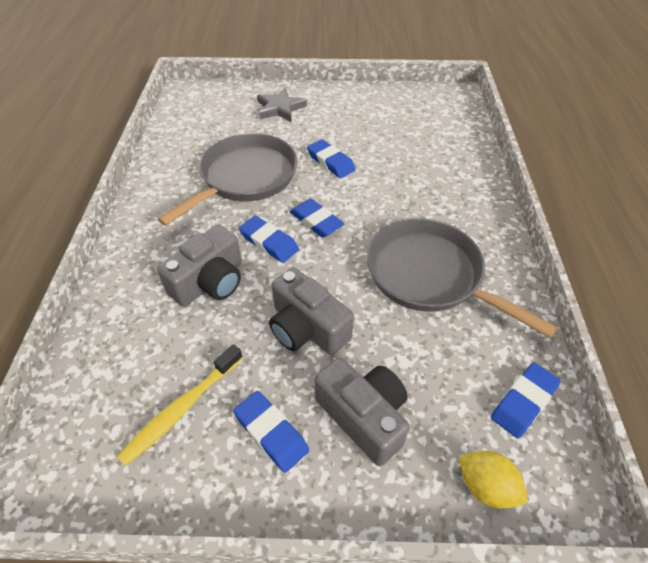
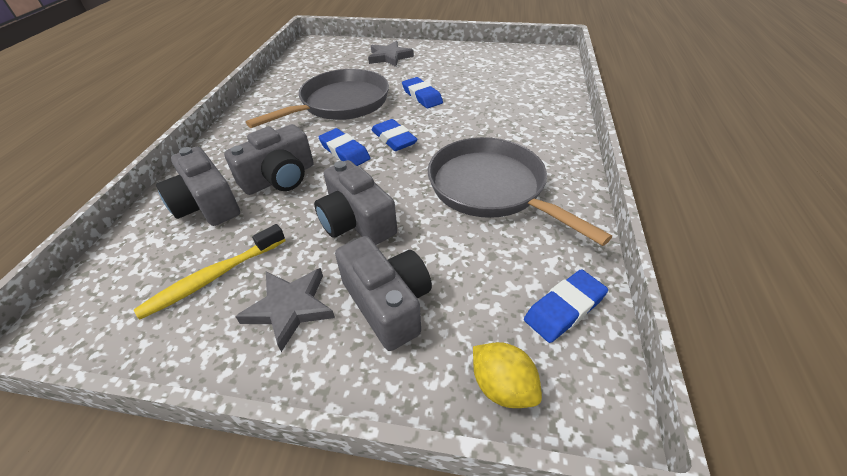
camera: 10 degrees right, 5 degrees down
(142, 323) = (207, 204): none -> grey camera
(271, 433) = (290, 308): blue eraser -> grey star

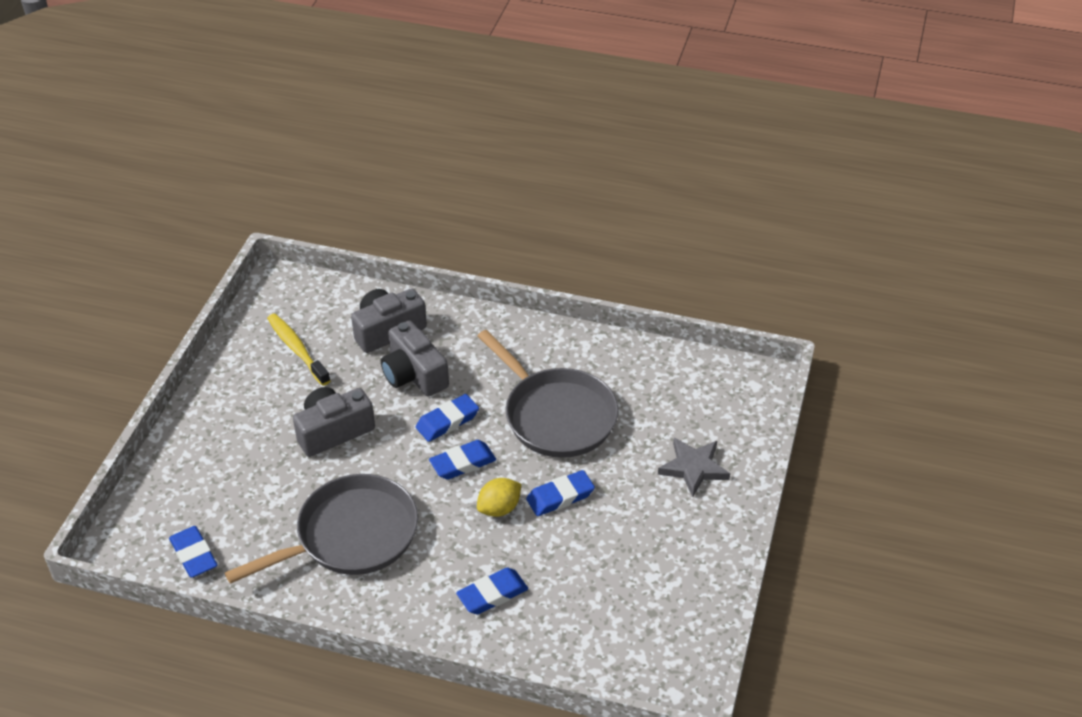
camera: 95 degrees right, 0 degrees up
(290, 308) = (252, 395): grey star -> none
(388, 303) = (237, 449): grey camera -> none
(502, 386) = (149, 505): yellow lemon -> yellow lemon (499, 508)
(520, 113) = (492, 594): none -> blue eraser

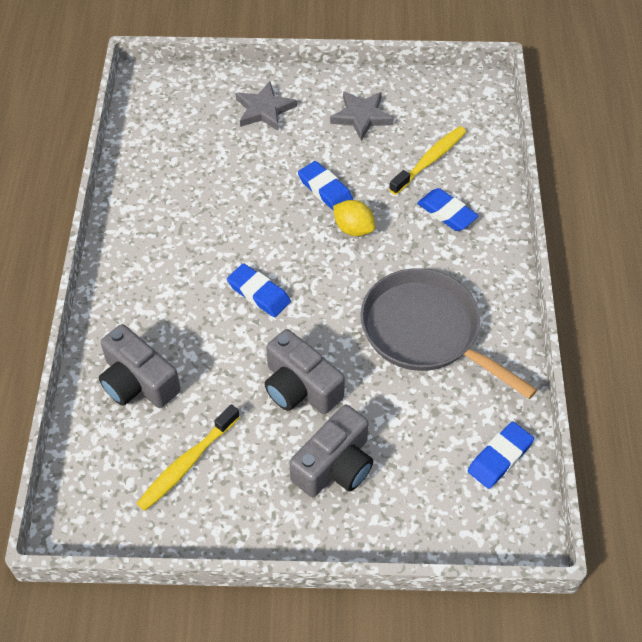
camera: 105 degrees left, 10 degrees up
(414, 374) = (200, 339): grey camera -> grey camera (335, 465)
(463, 463) = (309, 268): blue eraser -> none
(556, 415) = (228, 212): grey pan -> none
(574, 600) = (430, 160): none -> yellow toothbrush
(661, 552) = (361, 117): none -> grey star

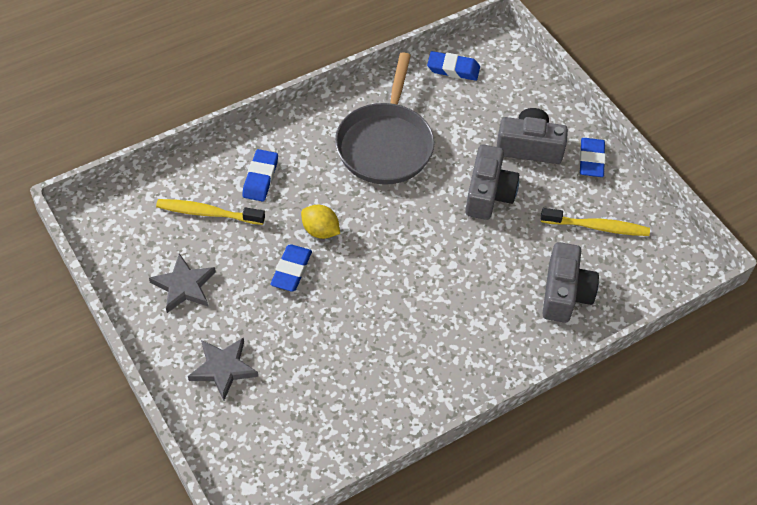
camera: 125 degrees left, 0 degrees up
(258, 293) = (430, 261): blue eraser -> blue eraser (591, 160)
(353, 229) = (320, 231): yellow lemon -> yellow lemon turned 60 degrees counterclockwise

